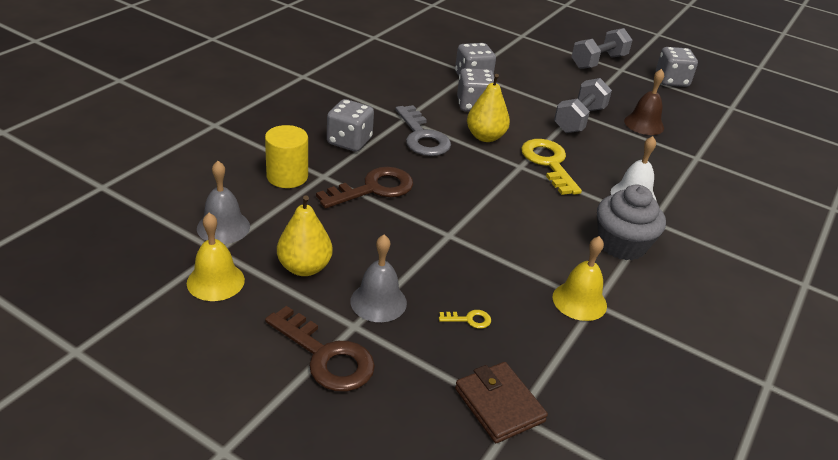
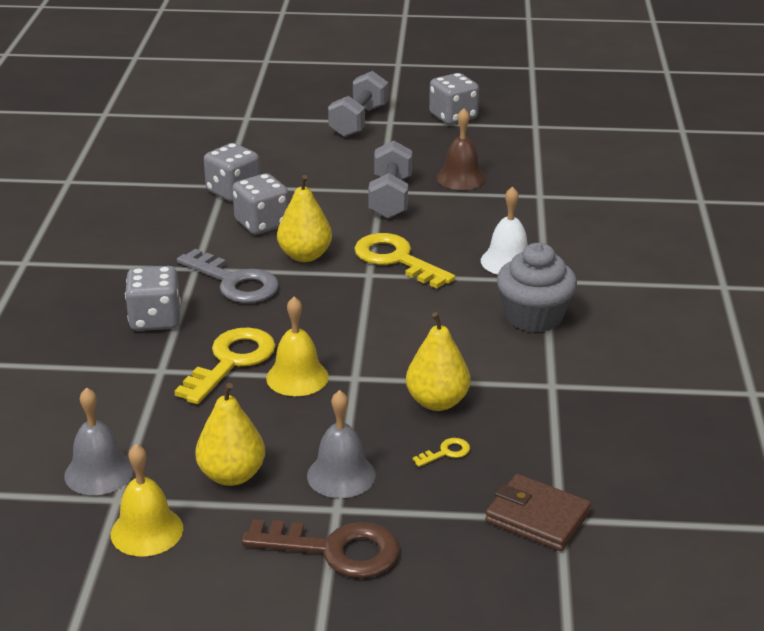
camera: 25 degrees left, 5 degrees down
(287, 176) = (119, 387): yellow cylinder -> none
(373, 189) = (231, 362): brown key -> yellow key
(494, 278) = (437, 402): none -> yellow pear
(579, 301) = (536, 389): yellow bell -> yellow bell (297, 377)

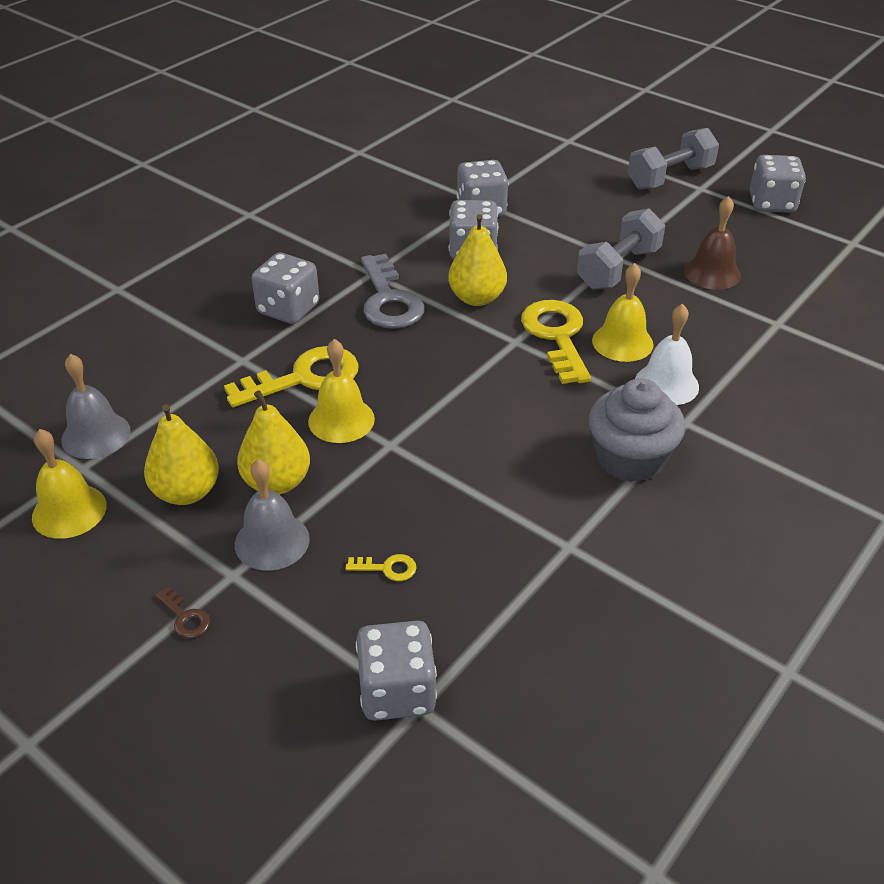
camera: 35 degrees right, 10 degrees up
(335, 550) = (185, 617): brown key -> brown key, size x0.43
(437, 402) = (436, 508): yellow pear -> yellow pear (277, 482)
(448, 246) = (622, 342): none -> yellow bell
(537, 517) = (397, 691): brown wallet -> grey dice

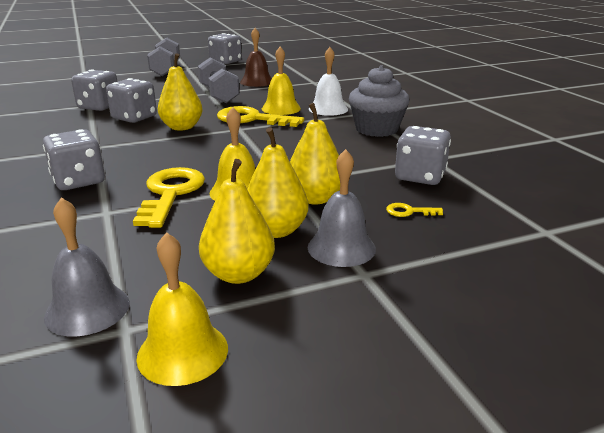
camera: 60 degrees left, 15 degrees down
(185, 617) = (399, 309): brown key -> none
(366, 482) = (315, 198): none -> yellow pear
(387, 568) = (409, 211): yellow key -> yellow key turned 120 degrees counterclockwise
(389, 300) = (136, 149): grey key -> none
(397, 691) = (530, 235): grey dice -> grey dice (420, 176)

